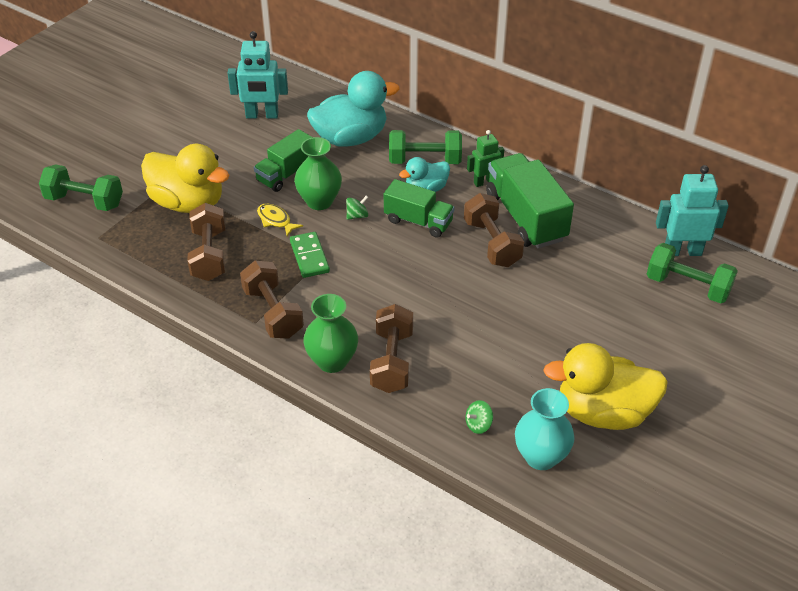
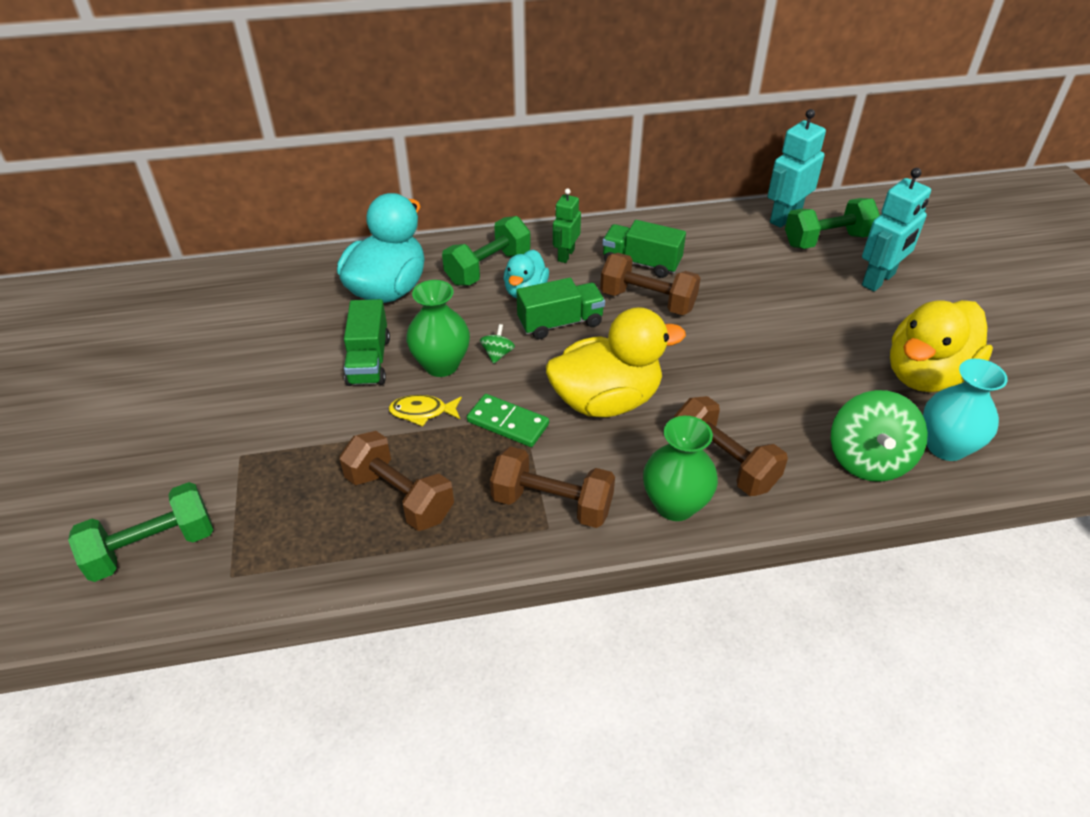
camera: 45 degrees left, 0 degrees up
(188, 203) = (296, 460): yellow duck -> yellow duck (606, 400)
(262, 115) = (259, 321): turquoise robot -> turquoise robot (879, 280)
(478, 425) = (868, 459): green spinning top -> green spinning top, size x2.24
(525, 217) = (641, 263): green truck -> green truck, size x0.63

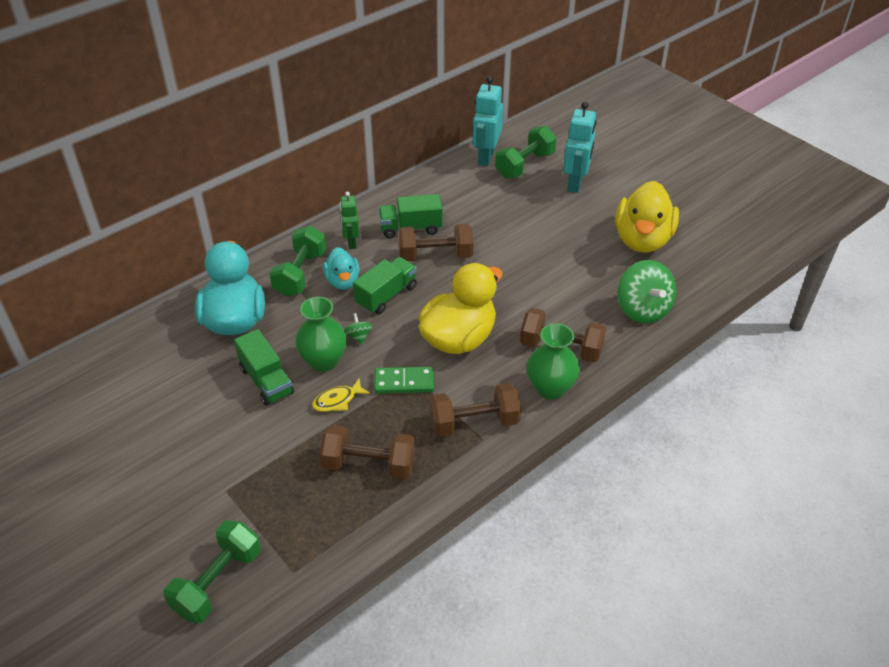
camera: 30 degrees left, 0 degrees up
(946, 446) = (680, 282): turquoise vase -> none

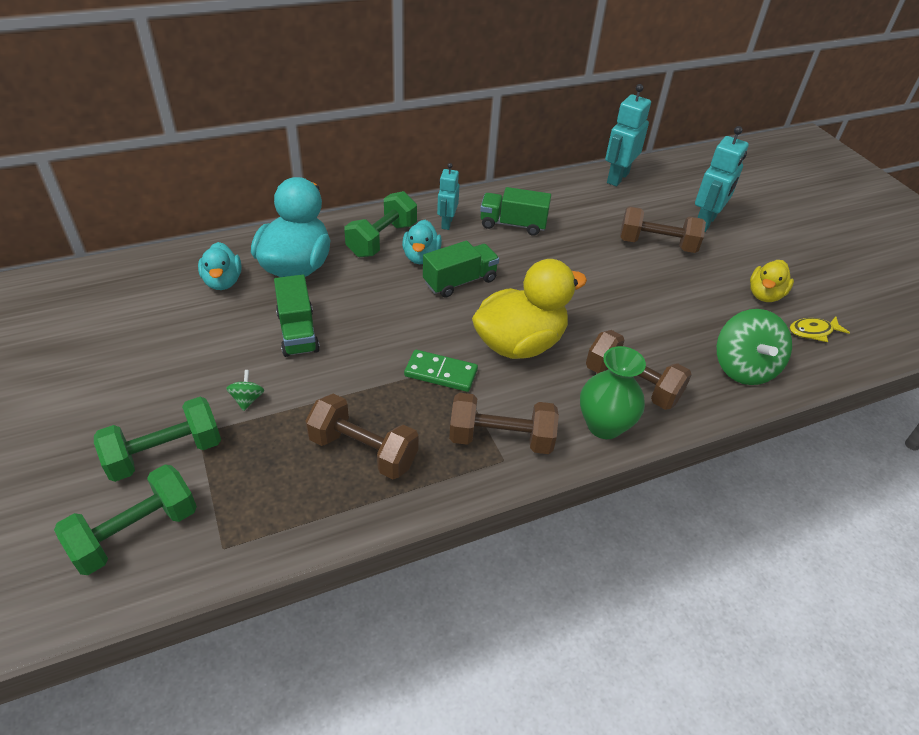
camera: 15 degrees right, 0 degrees up
(175, 353) = (223, 282): none -> turquoise duck
(324, 361) = (366, 328): green vase -> none
(337, 400) = (361, 372): yellow fish -> yellow fish (813, 331)
(351, 242) = (446, 223): green robot -> turquoise robot
(359, 336) = (413, 314): green spinning top -> green spinning top (247, 399)
(435, 255) = (528, 256): brown dumbbell -> brown dumbbell (657, 244)
(525, 165) = (656, 194): green dumbbell -> green dumbbell (165, 454)
(642, 240) = (764, 295): yellow duck -> yellow duck, size x0.56

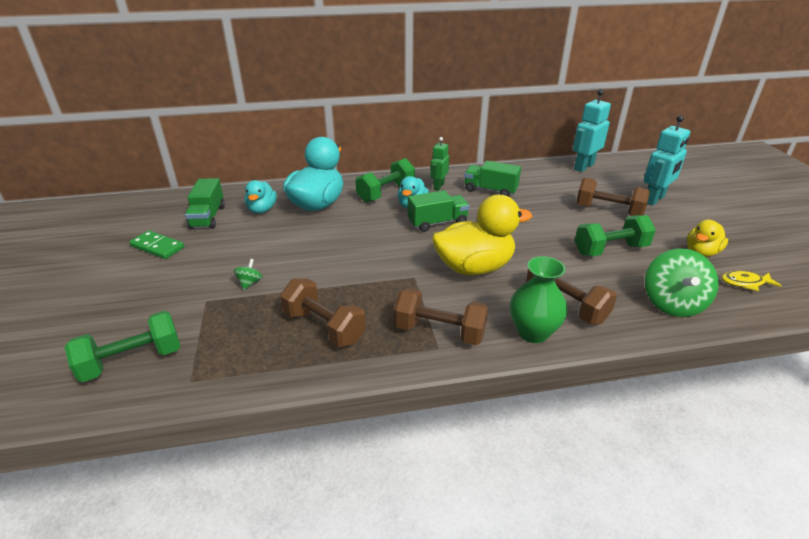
camera: 15 degrees right, 10 degrees down
(165, 454) = (176, 311): green dumbbell -> green dumbbell (610, 250)
(298, 332) = (303, 244): green truck -> green truck (208, 217)
(441, 373) = (404, 281): green domino -> green domino (157, 247)
(446, 223) = (438, 186): turquoise robot -> green robot

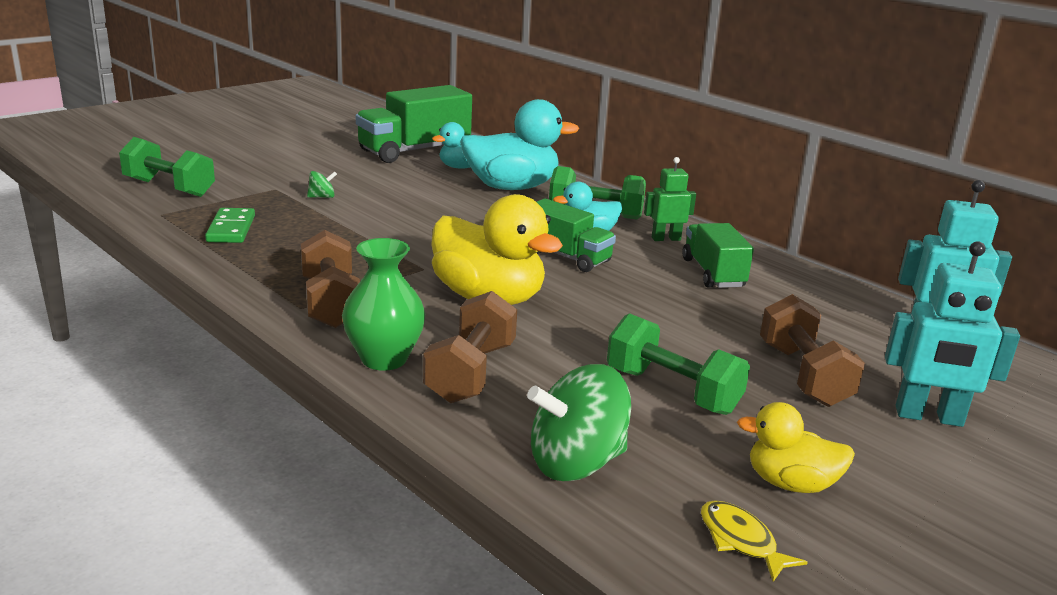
camera: 55 degrees right, 10 degrees down
(157, 247) = (338, 148): green domino -> green domino (231, 229)
(208, 217) = (414, 151): green truck -> green truck, size x1.58
(324, 327) = (283, 245): brown dumbbell -> none

